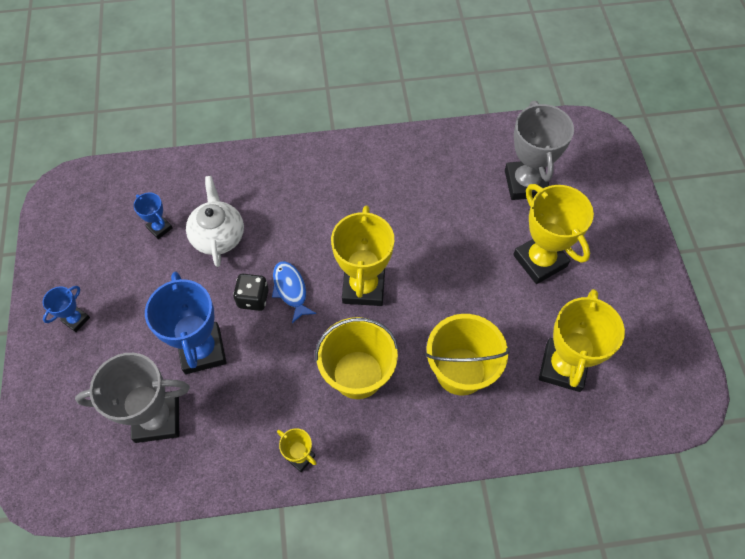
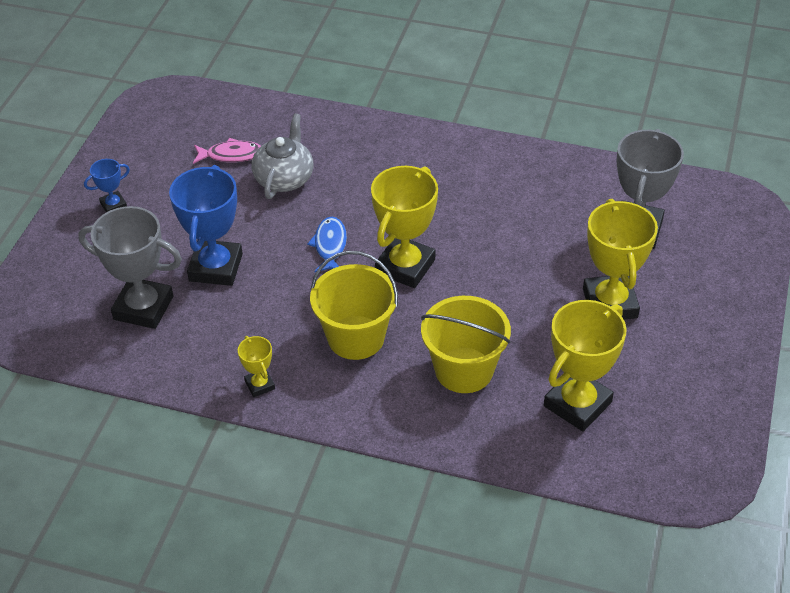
camera: 25 degrees right, 15 degrees down
(159, 228) = (231, 155): blue trophy -> pink fish
(218, 235) = (284, 178): white teapot -> grey teapot
(253, 298) = (289, 241): black dice -> none

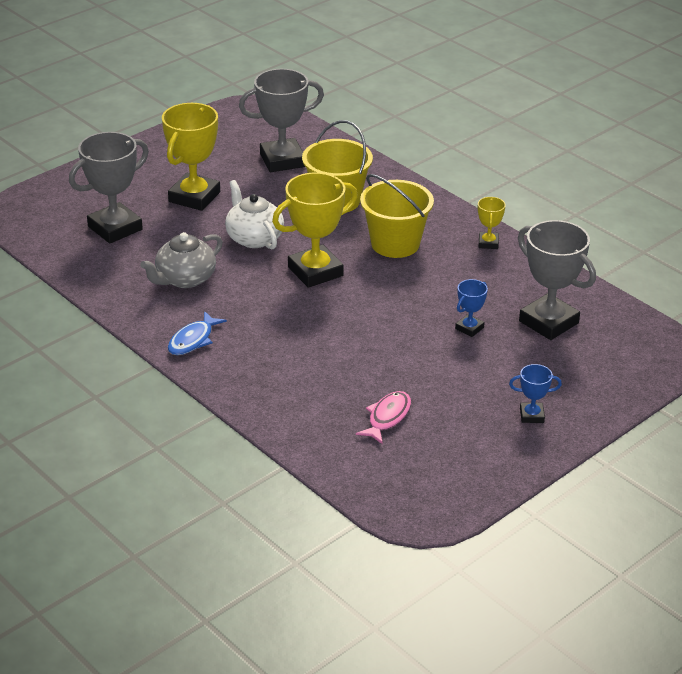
camera: 150 degrees left, 10 degrees down
(216, 267) = (469, 328): blue trophy -> blue trophy, size x0.49
(231, 155) = (387, 417): pink fish -> pink fish turned 90 degrees clockwise
(284, 178) = (354, 375): grey teapot -> grey teapot (184, 279)
(330, 245) = (361, 308): blue fish -> blue fish (193, 340)
(499, 279) = (254, 238): none -> white teapot
(577, 404) = (282, 160): yellow trophy -> grey trophy

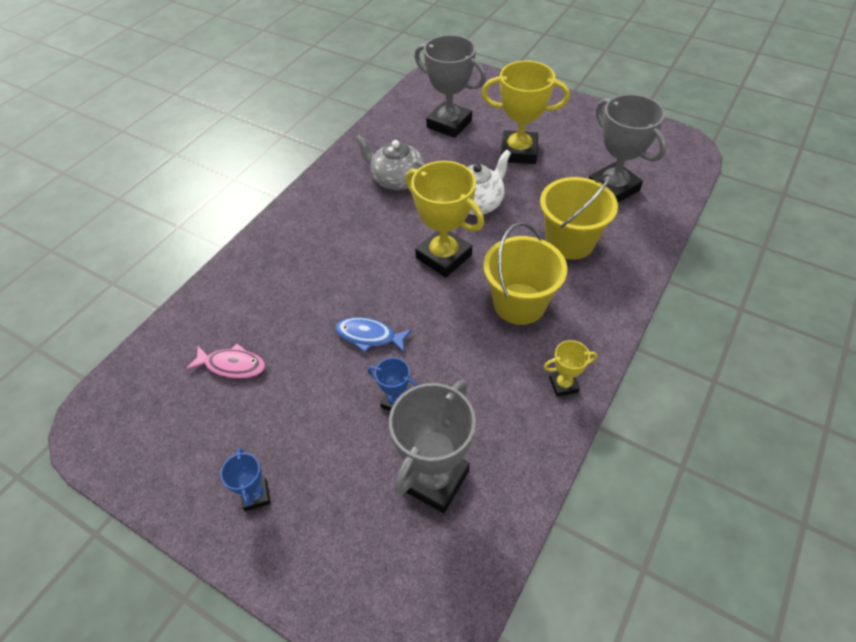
camera: 75 degrees right, 15 degrees up
(193, 340) = (314, 207): blue fish -> blue fish (369, 336)

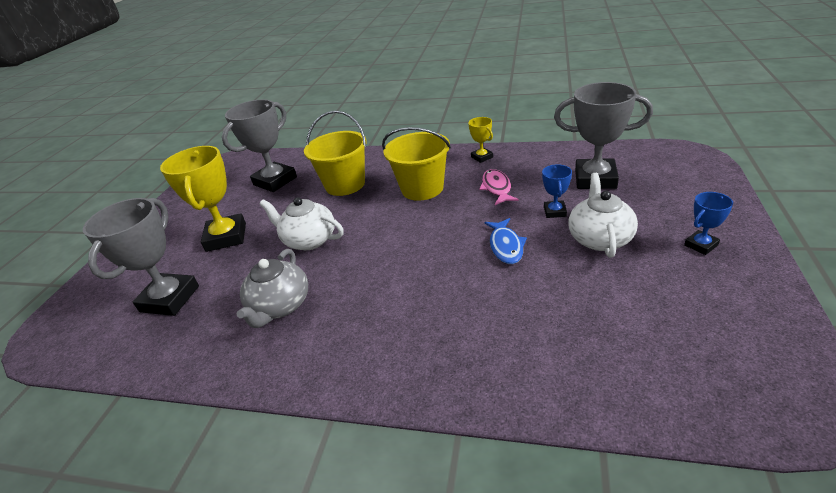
camera: 105 degrees left, 15 degrees down
(232, 365) = (612, 320): pink fish -> pink fish (497, 188)
(327, 416) = (599, 238): none -> white teapot
(443, 256) = (388, 237): yellow trophy -> none

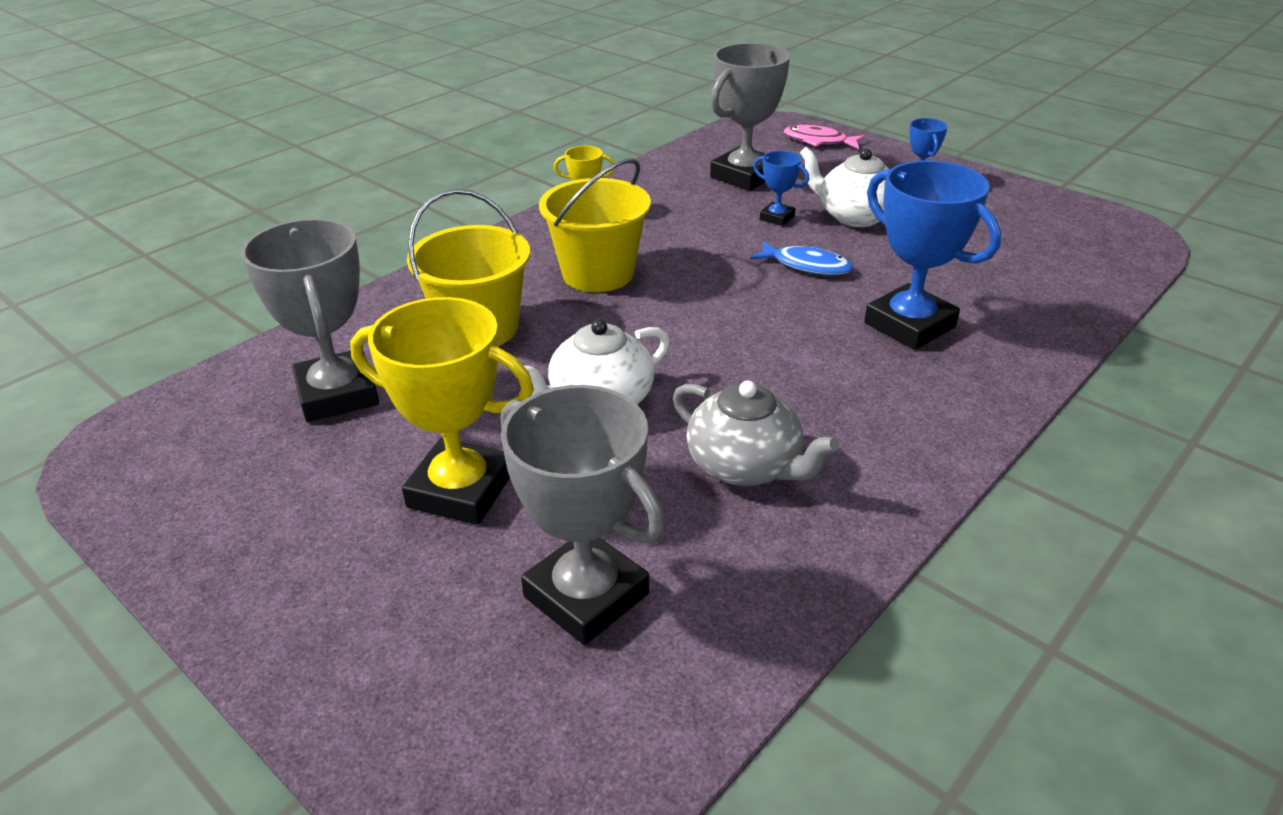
camera: 65 degrees left, 0 degrees up
(473, 315) = (909, 325): none -> blue trophy
(497, 188) = (677, 229): pink fish -> pink fish (819, 141)

